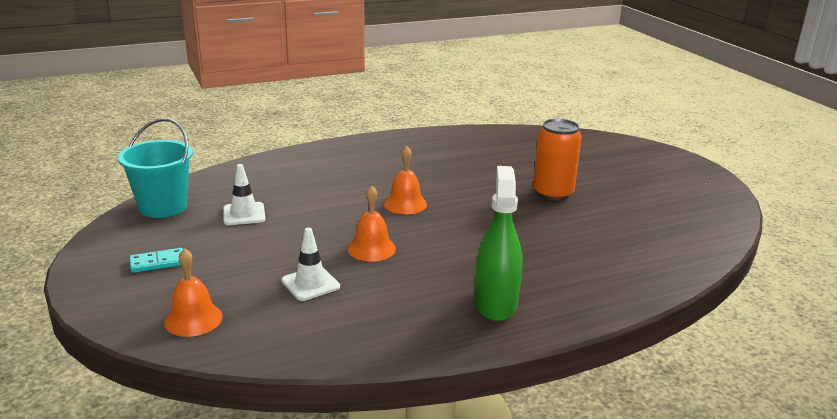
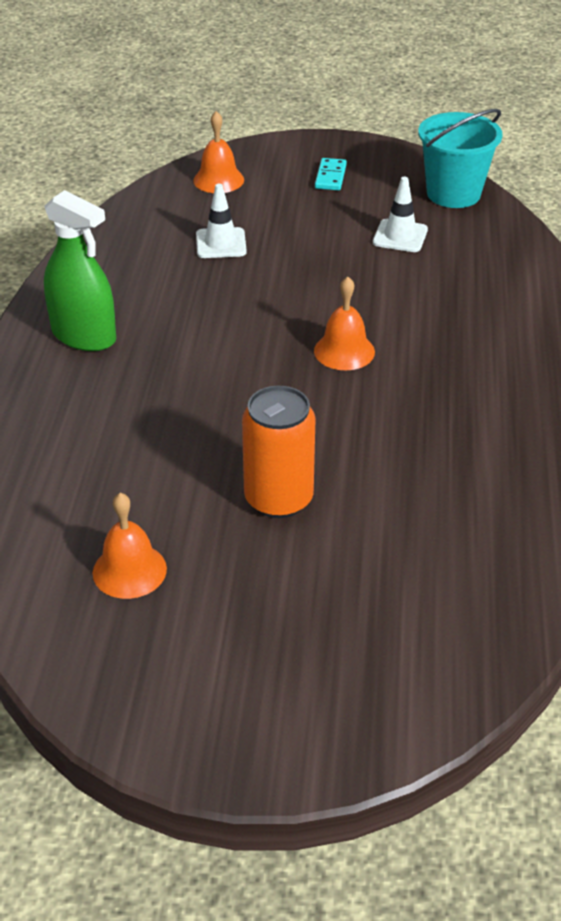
camera: 120 degrees right, 15 degrees up
(371, 248) = (256, 295): orange bell -> orange bell (129, 570)

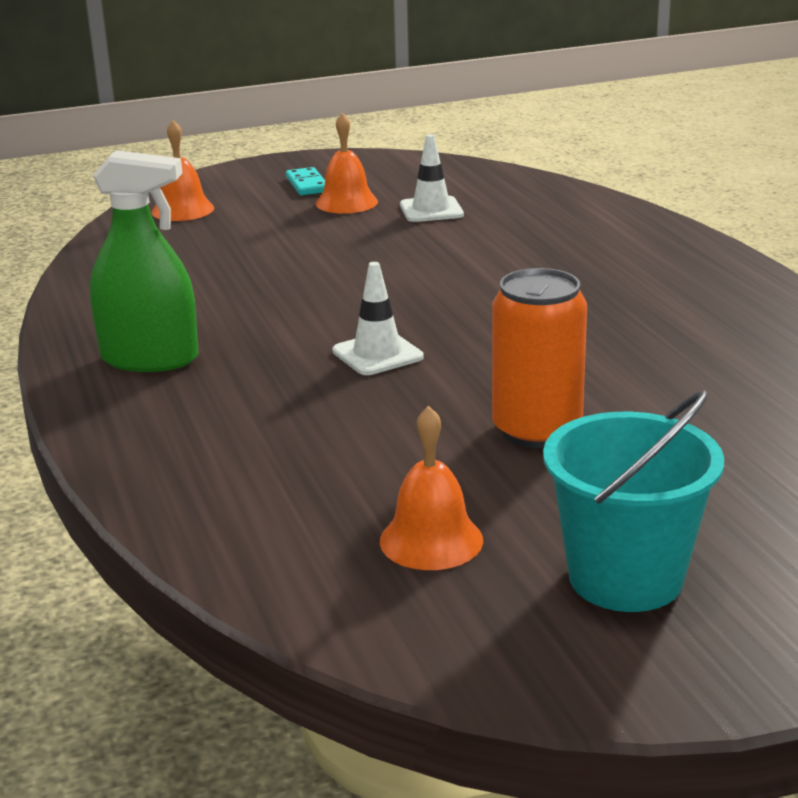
camera: 25 degrees left, 15 degrees down
(221, 243) = (238, 254): white traffic cone -> white traffic cone (377, 354)
(344, 351) = (472, 301): orange bell -> orange bell (346, 202)
(453, 194) = (450, 172): turquoise bucket -> turquoise bucket (625, 578)

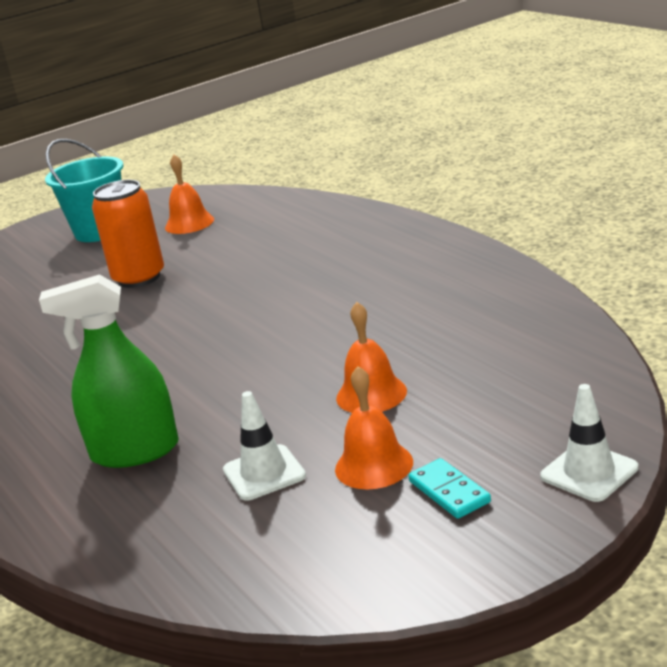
camera: 170 degrees right, 0 degrees up
(150, 359) = (413, 261): green spray bottle -> green spray bottle (135, 451)
(182, 210) = (562, 409): orange bell -> orange bell (371, 394)
(377, 354) = (253, 299): white traffic cone -> white traffic cone (589, 472)

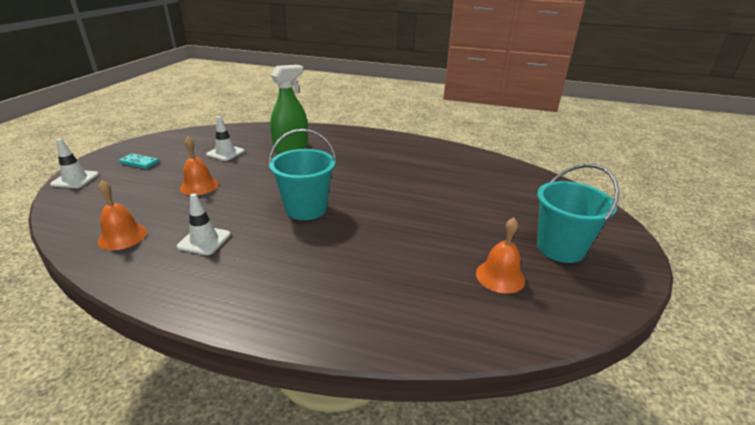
camera: 135 degrees right, 5 degrees up
(139, 278) = (439, 216): orange can -> none
(263, 319) = (306, 209): none -> turquoise bucket
(374, 465) = (178, 163): orange bell -> orange bell (122, 236)
(418, 305) = (204, 240): none -> white traffic cone

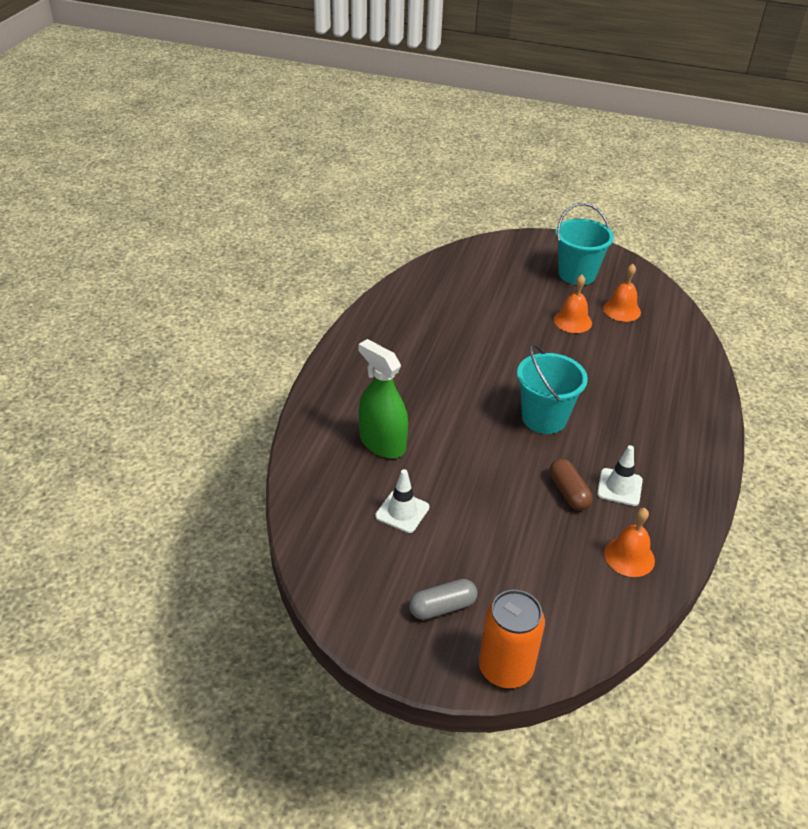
camera: 90 degrees left, 10 degrees up
(75, 179) = (505, 668): white traffic cone -> orange can
(139, 163) = (442, 607): turquoise domino -> grey capsule
(199, 186) = (506, 518): orange bell -> orange bell (572, 321)
(211, 213) = (568, 492): none -> brown capsule

